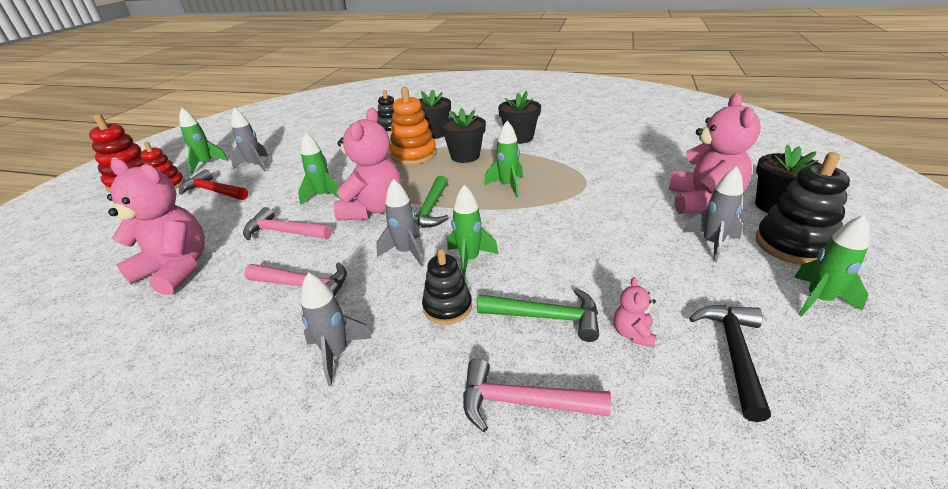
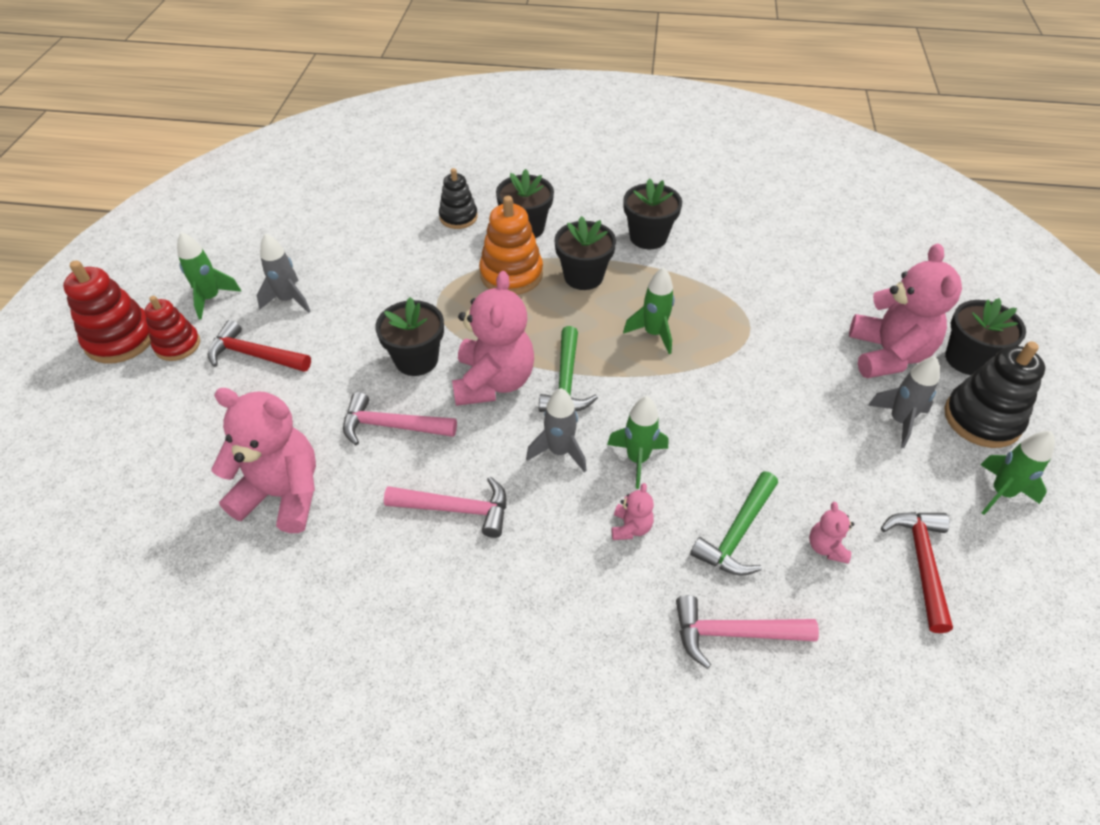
camera: 10 degrees left, 15 degrees up
(323, 196) = (416, 360): green rocket -> black flower pot
(336, 354) = (532, 596): grey rocket -> none
(447, 307) = (631, 527): black stacking toy -> pink teddy bear
(546, 317) = (737, 533): green hammer -> green hammer turned 120 degrees clockwise
(733, 353) = (921, 563): black hammer -> red hammer

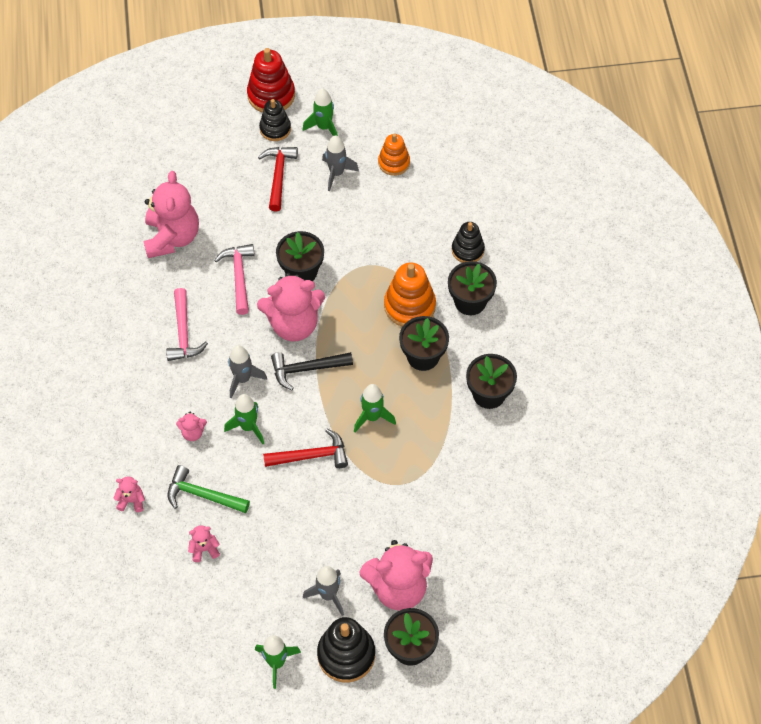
camera: 75 degrees right, 10 degrees up
(177, 345) = (275, 129): red stacking toy -> black stacking toy
(306, 250) = (394, 163): none -> orange stacking toy
(566, 381) = (307, 369): green hammer -> black hammer
(734, 633) = (131, 501): pink hammer -> pink teddy bear
(921, 563) = (205, 607): red hammer -> red hammer (311, 456)

